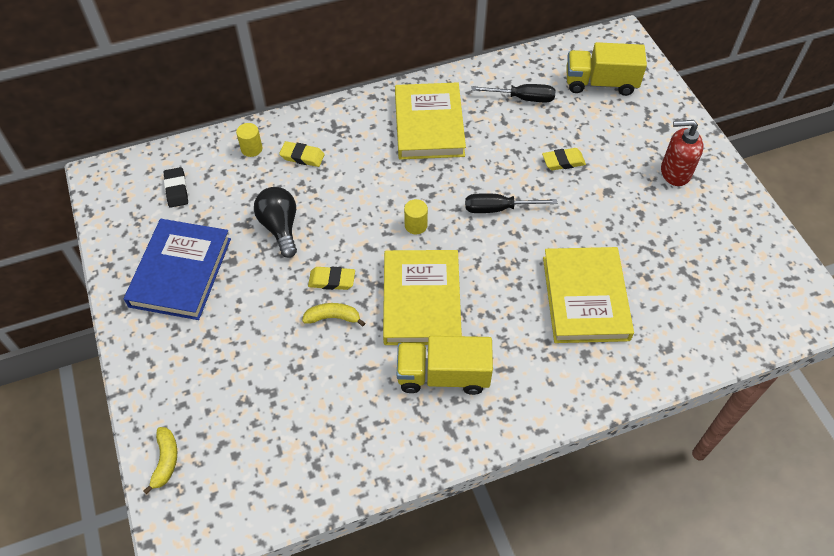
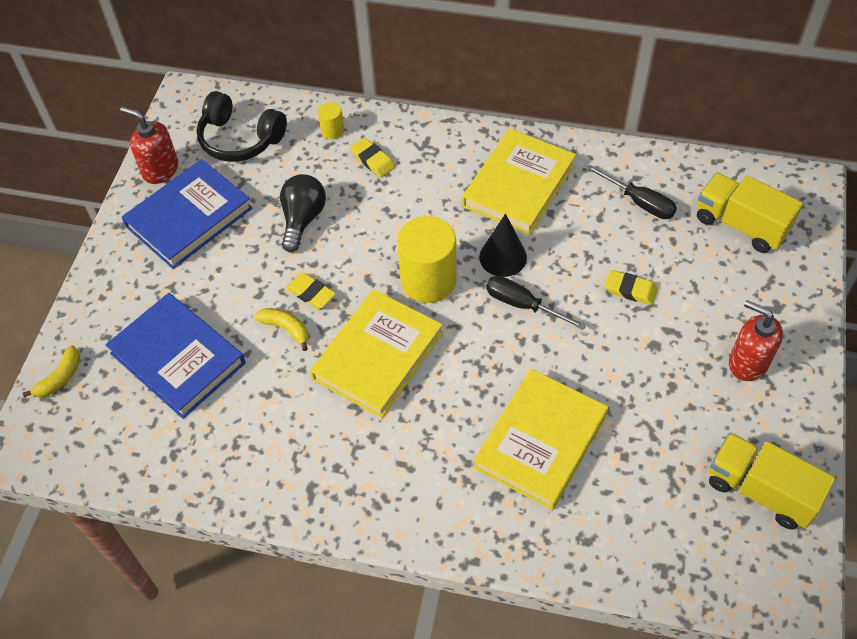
camera: 35 degrees right, 0 degrees up
(123, 246) = (160, 169): none -> red soap dispenser
(176, 189) = (240, 139): black eraser -> black headphones
(259, 388) = (178, 358): none -> blue book
(416, 225) = (428, 280): yellow cylinder -> yellow cylinder, size x2.15
(443, 375) = (343, 438): yellow truck -> yellow truck (760, 490)
(457, 181) = (503, 257): none -> black cone

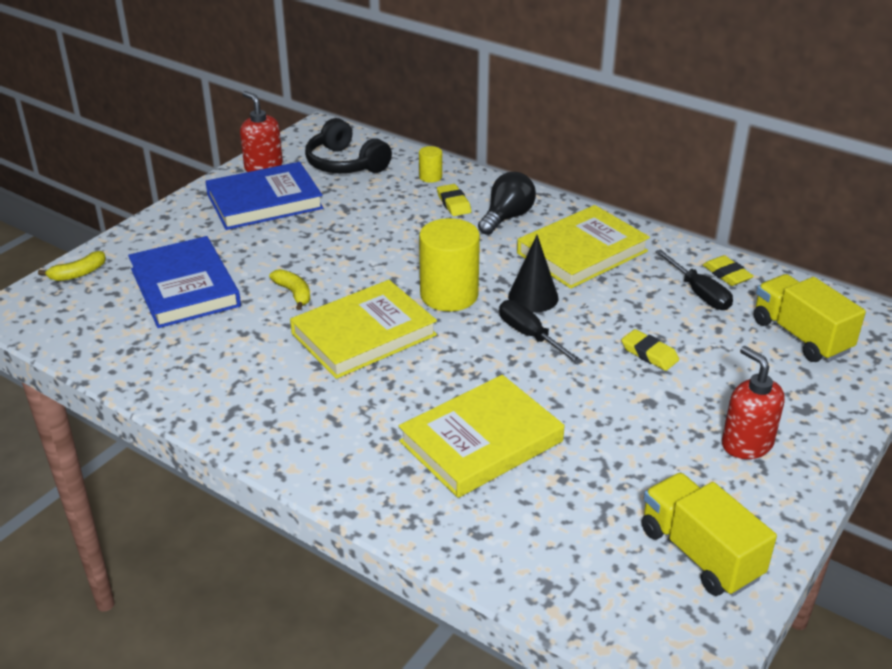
camera: 20 degrees right, 20 degrees down
(303, 219) = (362, 226): black light bulb -> black light bulb (507, 217)
(311, 293) = (334, 276): yellow eraser -> yellow eraser (727, 274)

